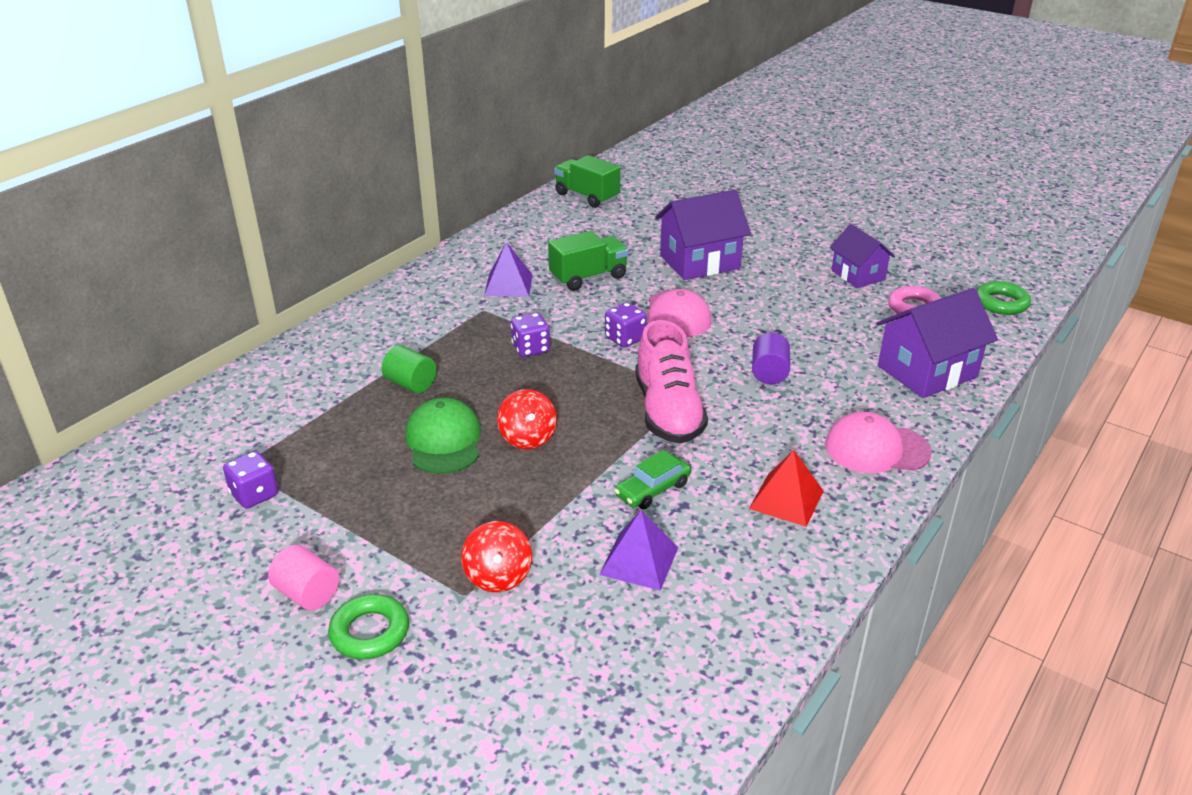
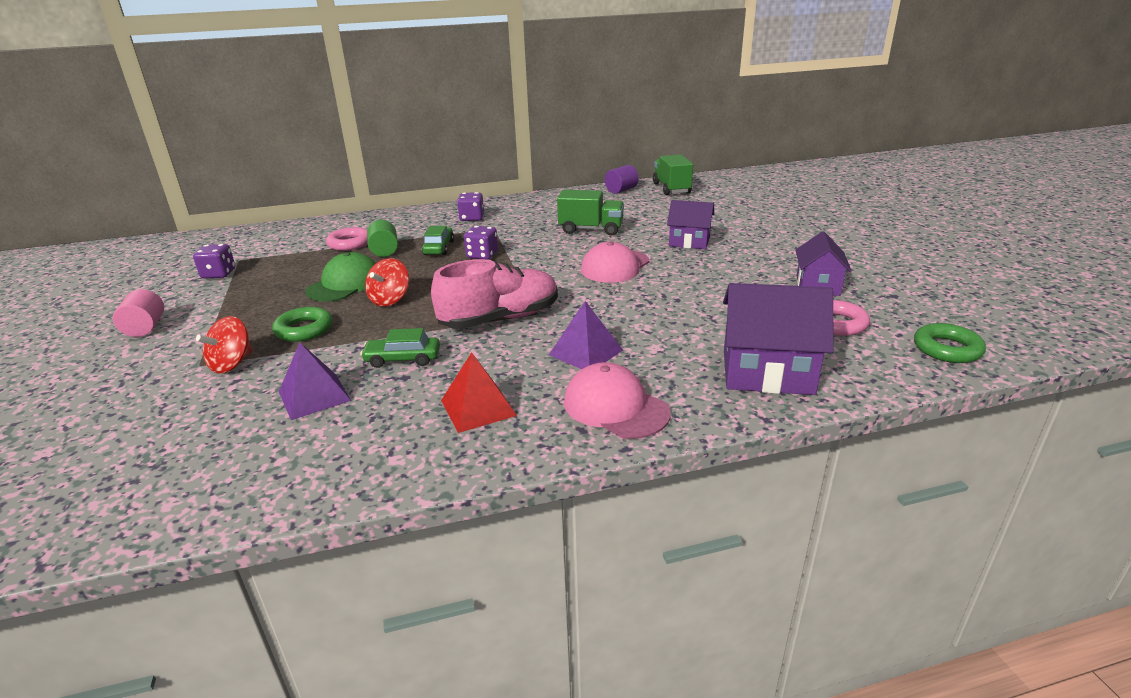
camera: 40 degrees right, 5 degrees down
(347, 390) = (350, 243): none -> pink ring
(370, 632) = (127, 360): green ring -> green ring (304, 329)
(467, 357) = (439, 248): none -> green car
(508, 285) = (532, 220): purple pyramid -> purple pyramid (585, 352)
(625, 338) = (551, 268): purple dice -> purple dice (472, 218)
(668, 412) = (500, 319): pink shoe -> pink shoe turned 150 degrees counterclockwise
(699, 262) = (689, 242): purple house -> purple house, size x0.64
(769, 373) = (618, 323): purple cylinder -> purple cylinder (621, 190)

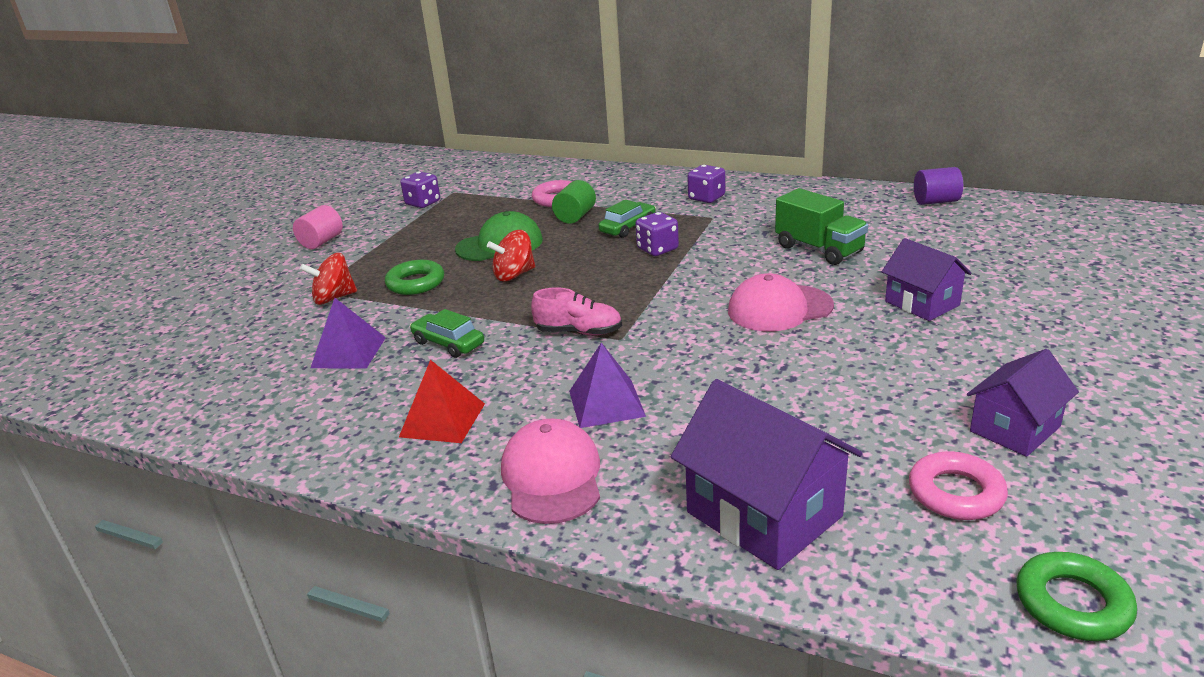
camera: 40 degrees right, 0 degrees up
(500, 319) = (579, 332): pink shoe -> pink shoe, size x0.58
(671, 188) = (1013, 215): green truck -> none

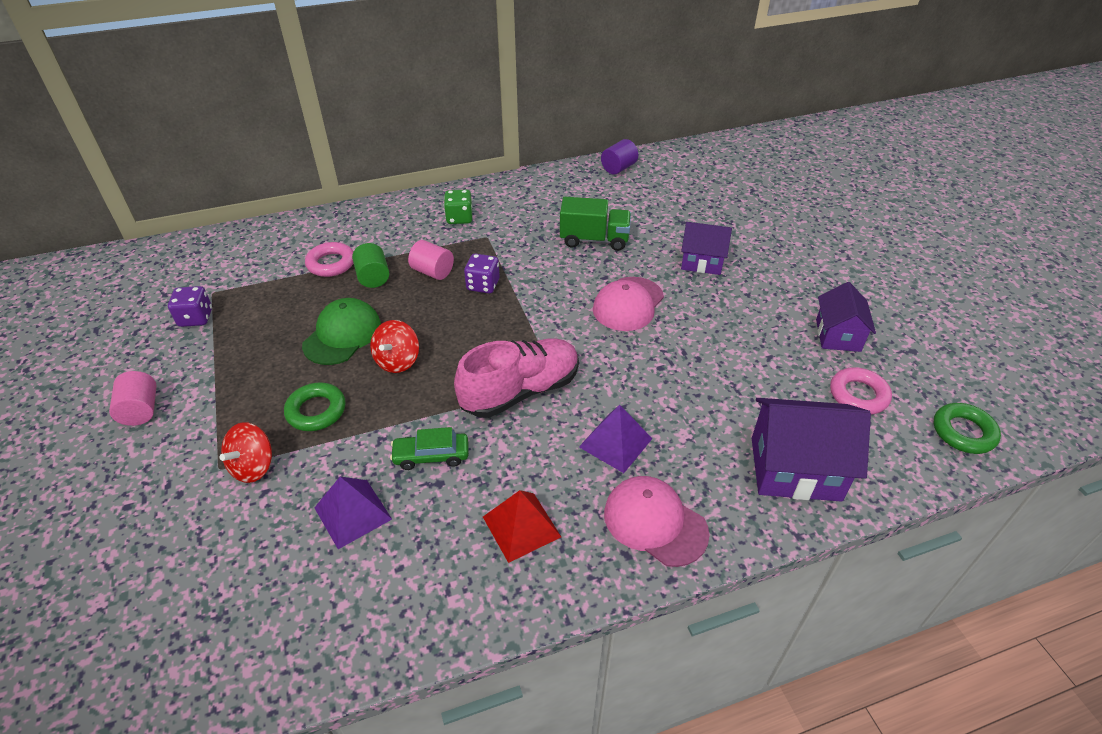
camera: 45 degrees left, 15 degrees up
(579, 332) = (520, 391): pink shoe -> pink shoe, size x1.71
(628, 227) = (433, 272): green car -> pink cylinder
(706, 198) = (459, 218): purple dice -> green dice

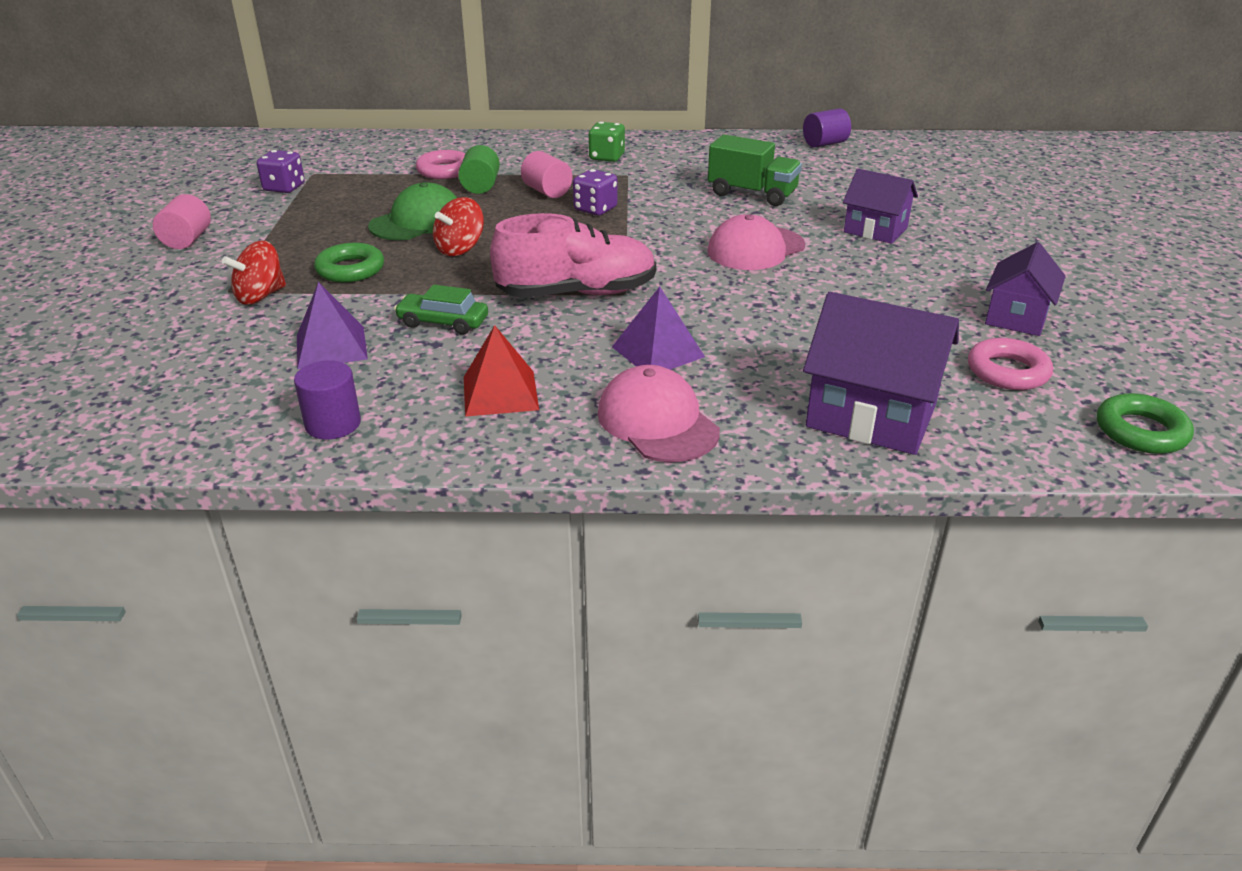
camera: 20 degrees right, 10 degrees down
(406, 607) = (333, 424): none -> purple cylinder

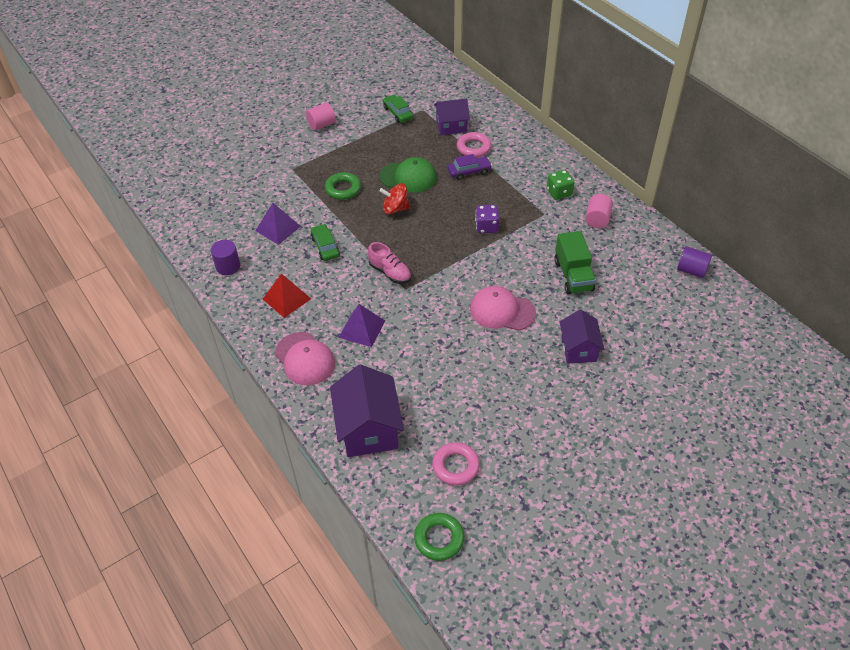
camera: 55 degrees right, 15 degrees up
(260, 296) = (297, 180): red spinning top -> none
(284, 188) = (398, 113): purple dice -> green car
(480, 186) = (469, 172): green cylinder -> purple car
(547, 191) = (489, 198): pink cylinder -> pink cylinder (597, 219)
(577, 293) = (390, 272): pink shoe -> pink shoe, size x0.58
(657, 422) = (305, 359): pink cap -> pink cap turned 120 degrees clockwise
(1016, 317) = (523, 451): purple house -> purple house (451, 126)

